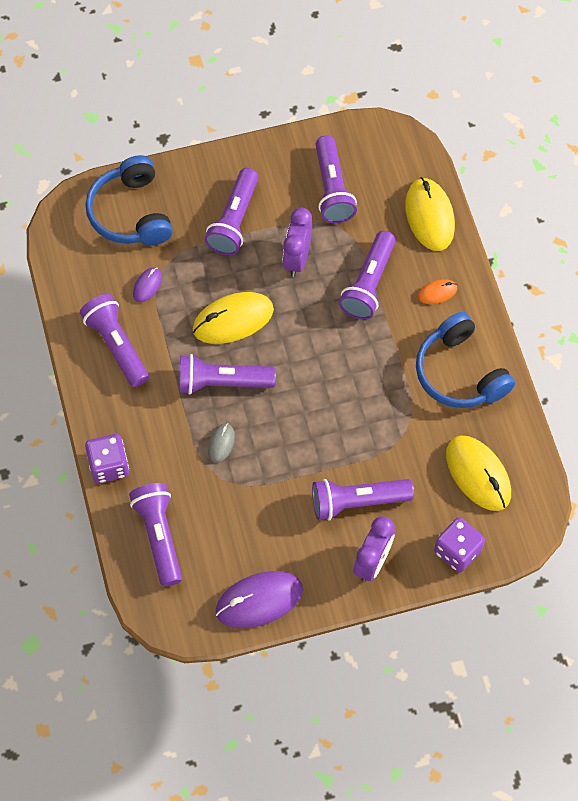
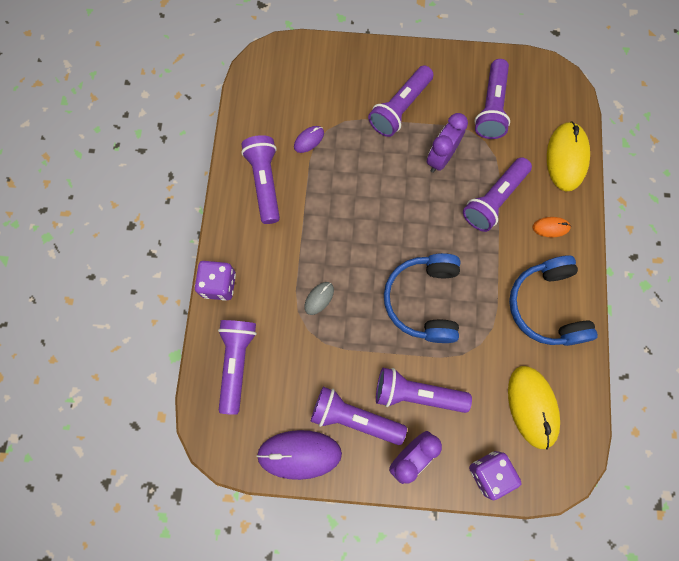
camera: 20 degrees right, 10 degrees up
(130, 213) = (318, 75): blue headphones -> blue headphones (423, 300)
(222, 382) = (339, 244): purple flashlight -> purple flashlight (354, 417)
(233, 320) = (368, 193): yellow mouse -> none

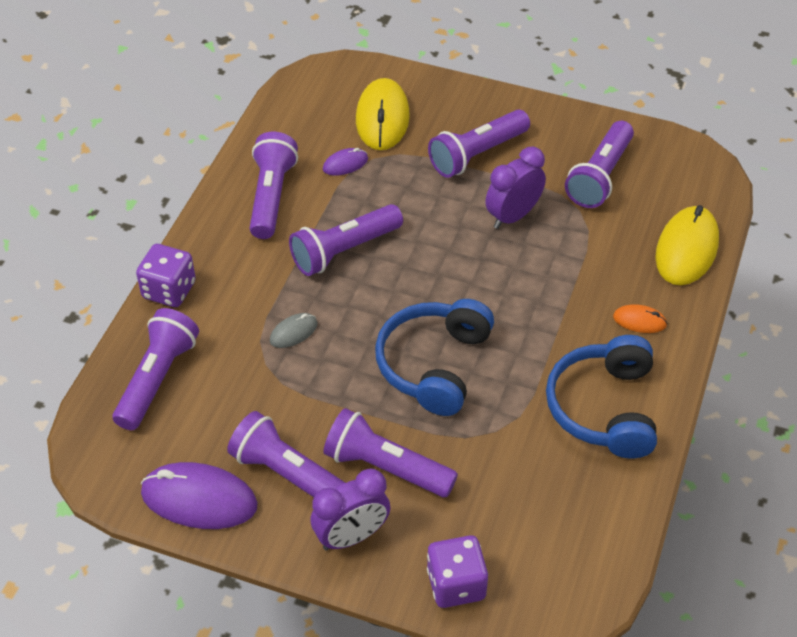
camera: 15 degrees right, 25 degrees down
(494, 200) = (570, 275): purple flashlight -> purple flashlight (344, 250)
(532, 407) = (544, 520): yellow mouse -> yellow mouse (382, 118)

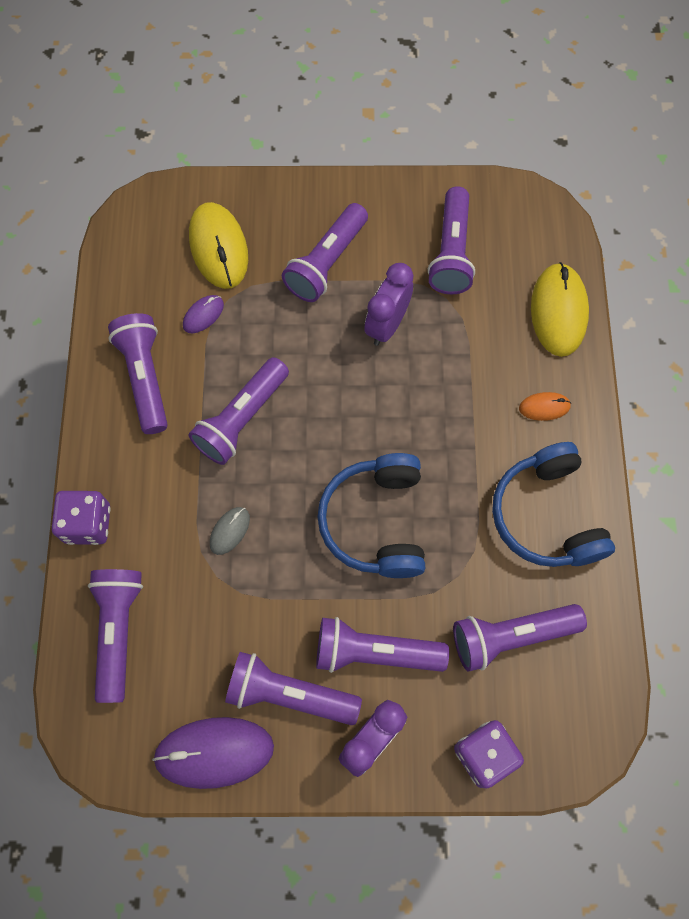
camera: 20 degrees left, 20 degrees up
(525, 495) = (510, 636): none -> purple flashlight

